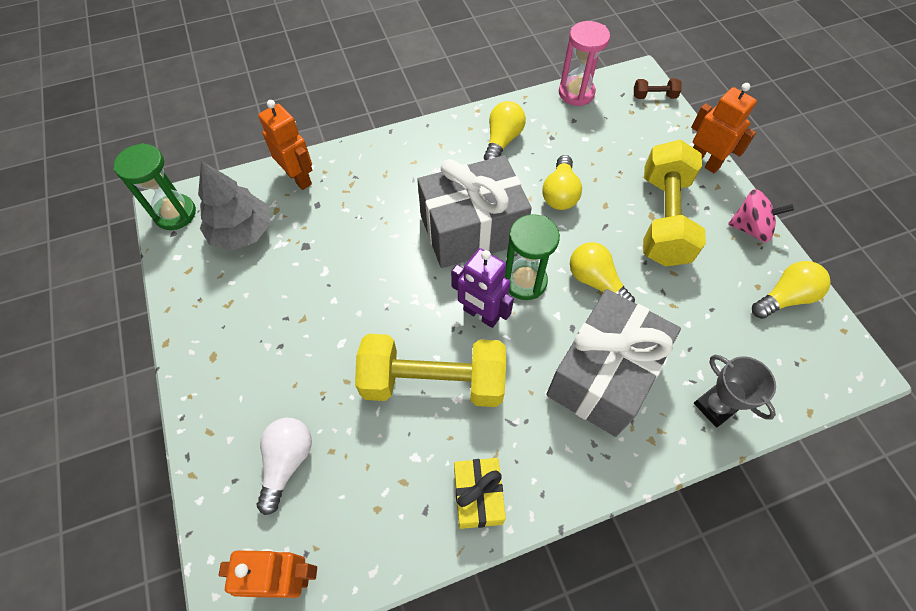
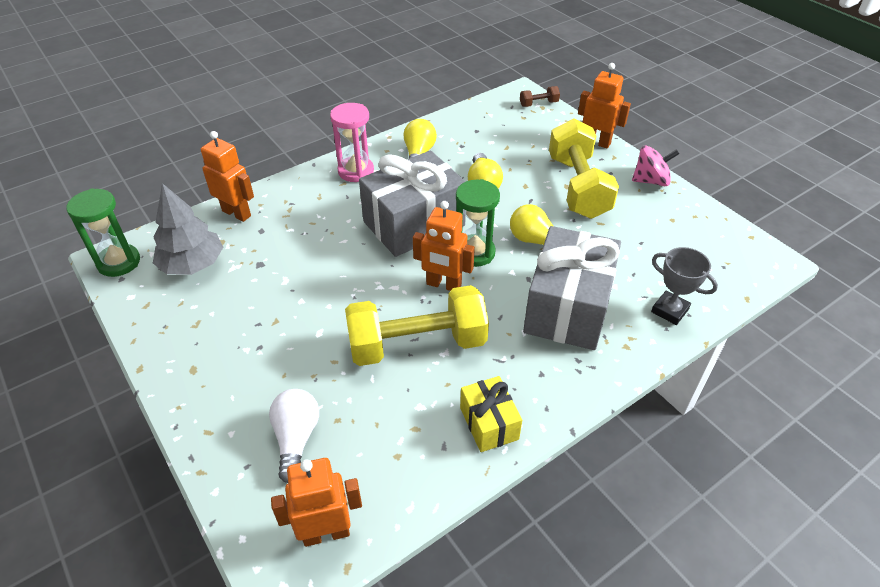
camera: 15 degrees left, 15 degrees down
(481, 315) = (443, 285): purple robot -> orange robot
(576, 93) = (472, 111): pink hourglass -> pink hourglass (356, 171)
(784, 298) = (696, 223): yellow light bulb -> none

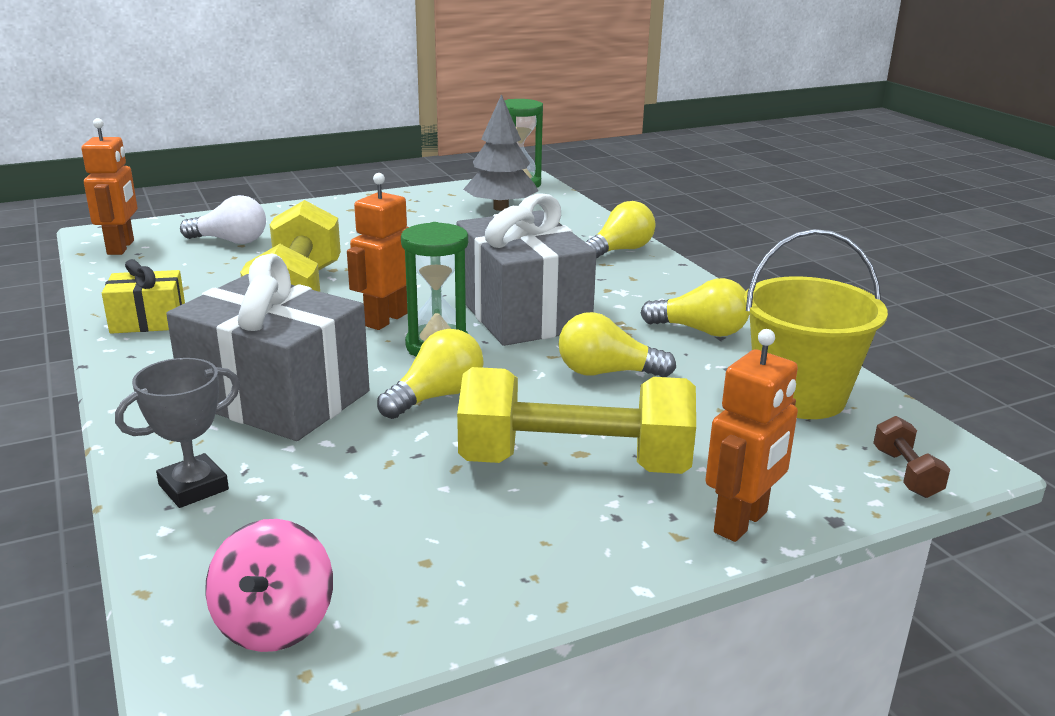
camera: 100 degrees right, 20 degrees down
(237, 213) = (583, 225): orange robot -> none
(292, 191) = (620, 250): none -> yellow light bulb
(356, 171) = (659, 286): pink hourglass -> none
(483, 126) = (799, 396): none -> yellow bucket
(650, 181) = (572, 567): pink spinning top -> pink spinning top (274, 623)

